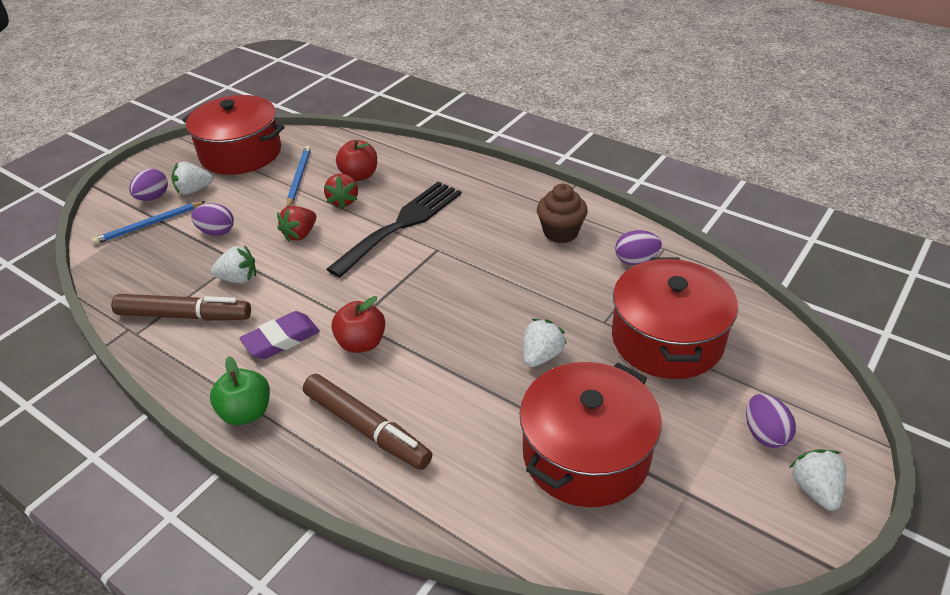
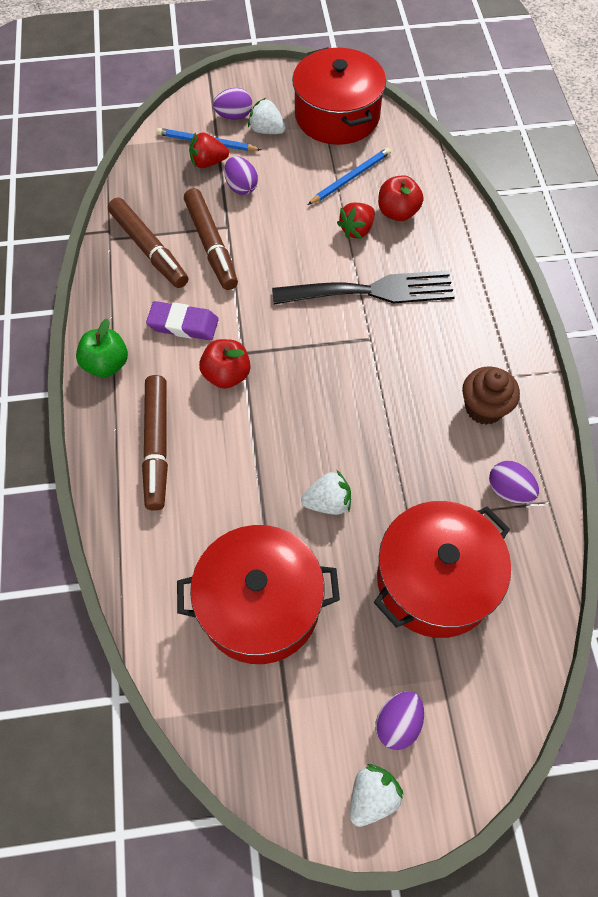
camera: 45 degrees right, 20 degrees up
(238, 278) = (211, 245): white strawberry -> brown marker
(300, 234) = (292, 238): red strawberry -> red strawberry (208, 162)

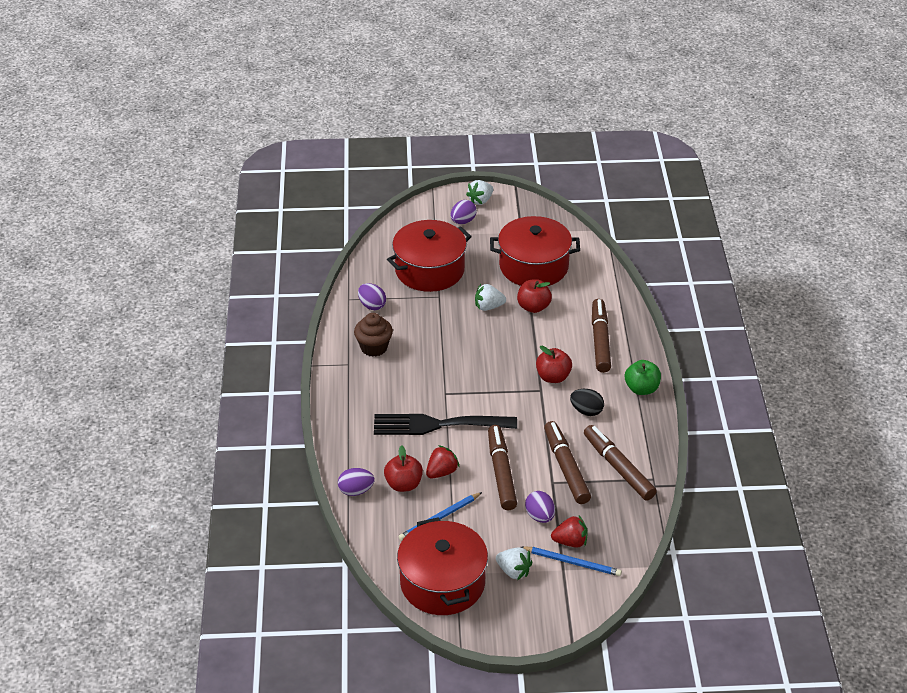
camera: 175 degrees left, 20 degrees down
(183, 324) = (586, 411): purple eraser -> black egg
(234, 116) = (545, 589): purple egg -> purple egg (356, 491)
(257, 507) = (533, 307): none -> red apple
(287, 234) = (501, 472): none -> brown marker

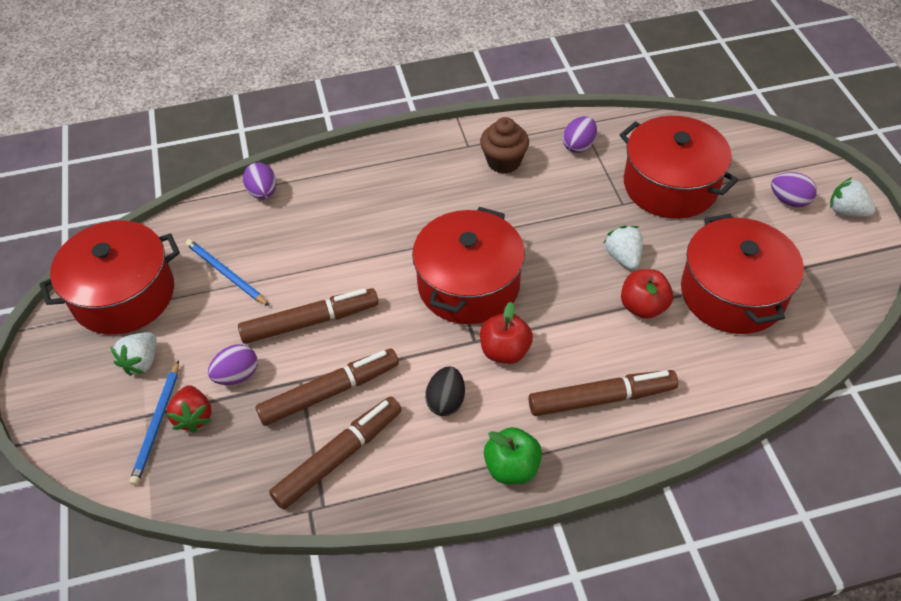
camera: 80 degrees right, 10 degrees up
(403, 484) = (278, 231): red apple -> none
(437, 425) = (383, 244): black fork -> none
(441, 472) = (302, 262): red strawberry -> none
(490, 385) = (468, 284): none -> red pot

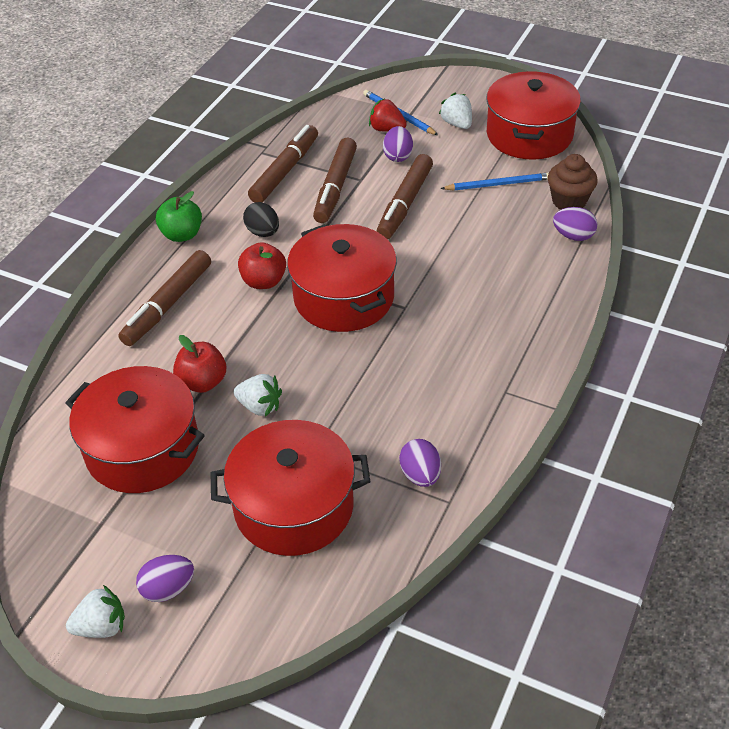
camera: 130 degrees right, 5 degrees down
(338, 456) = (285, 171): brown marker -> brown marker turned 150 degrees counterclockwise
(504, 162) = (457, 403): brown cupcake -> brown cupcake (569, 201)

